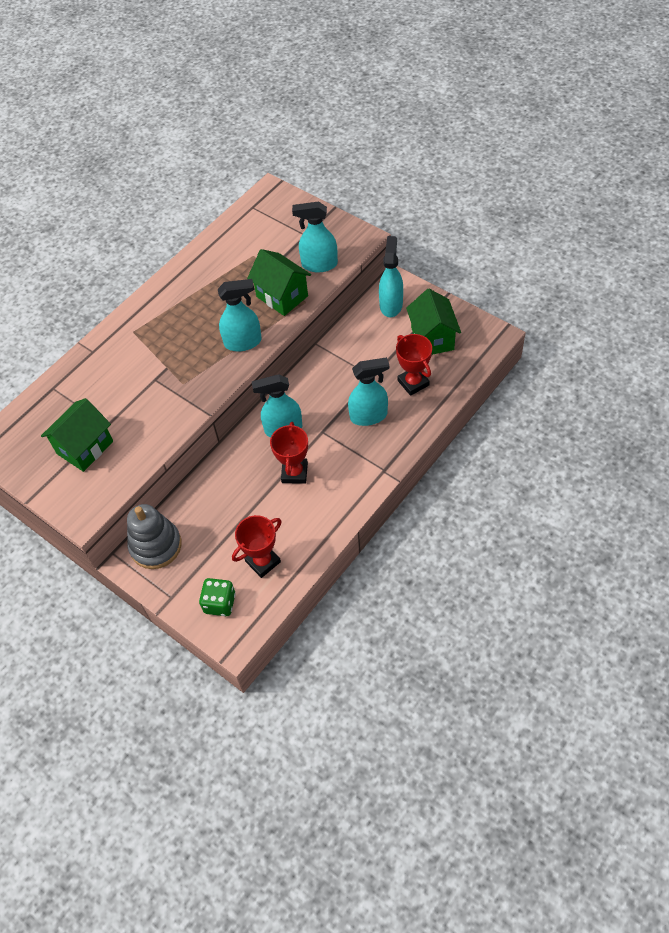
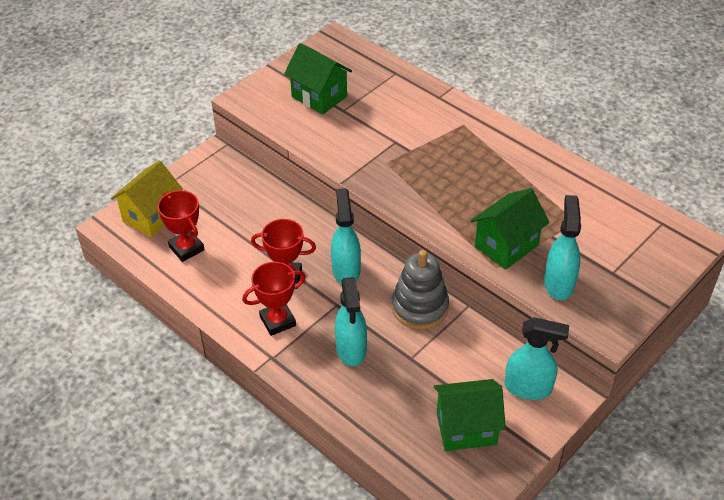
camera: 90 degrees right, 10 degrees down
(156, 546) = (227, 172): grey stacking toy -> grey stacking toy (420, 307)
(219, 603) = (152, 216): green dice -> yellow house
(243, 342) = (438, 210): turquoise spray bottle -> none
(413, 383) = (395, 399): red trophy -> red trophy (277, 321)

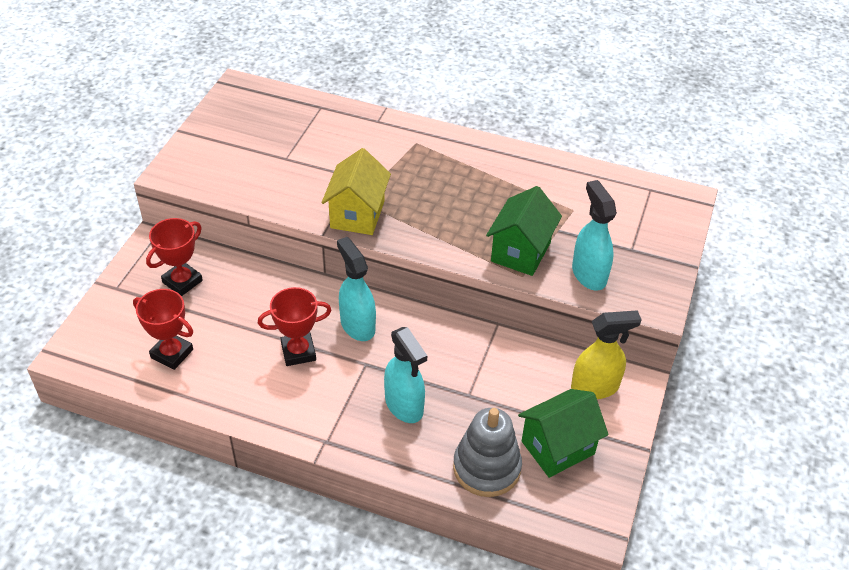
camera: 25 degrees left, 0 degrees up
(152, 216) = (113, 330): yellow house -> yellow house (357, 214)
(277, 321) = (312, 401): red trophy -> red trophy (182, 281)
(319, 97) = (252, 151): green house -> none
(420, 307) = (451, 340): grey stacking toy -> grey stacking toy (486, 468)
(528, 388) = (595, 387): turquoise spray bottle -> yellow spray bottle

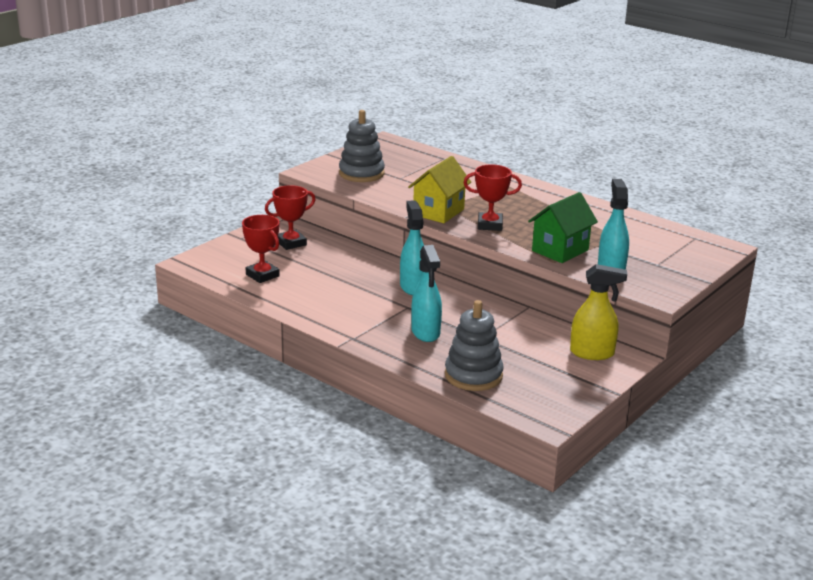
camera: 20 degrees right, 20 degrees down
(236, 161) = (361, 173): none -> grey stacking toy
(298, 352) = (358, 291): red trophy -> red trophy (490, 225)
(558, 447) = (540, 377): green house -> none

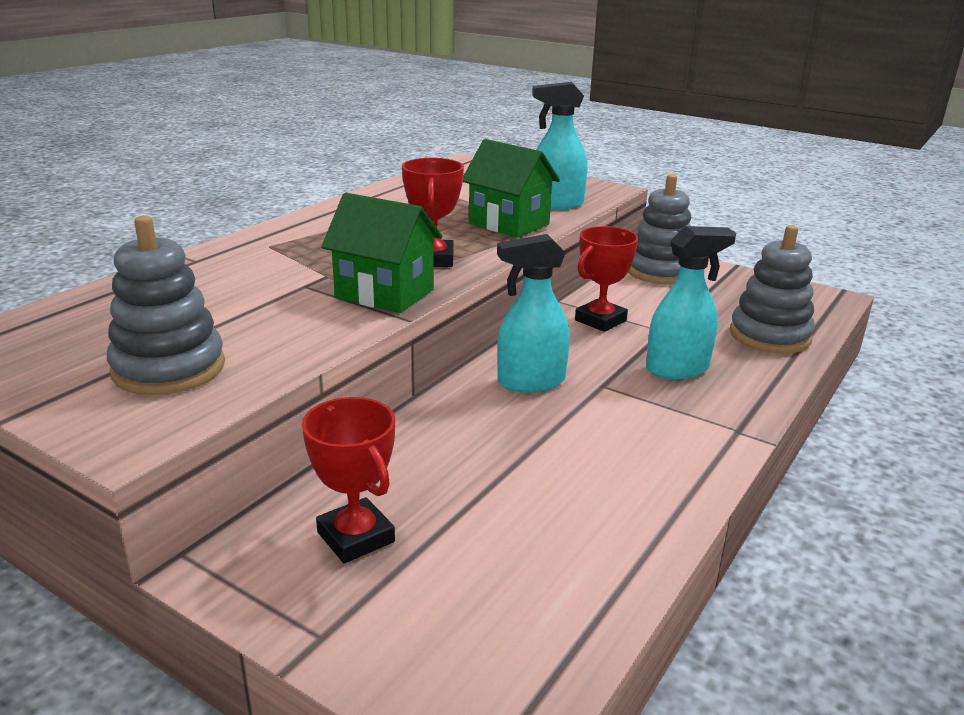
camera: 95 degrees left, 0 degrees up
(262, 275) = (538, 565): red trophy -> red trophy (600, 320)
(438, 212) = (384, 293): yellow house -> green house
(592, 353) = (659, 271): yellow spray bottle -> grey stacking toy

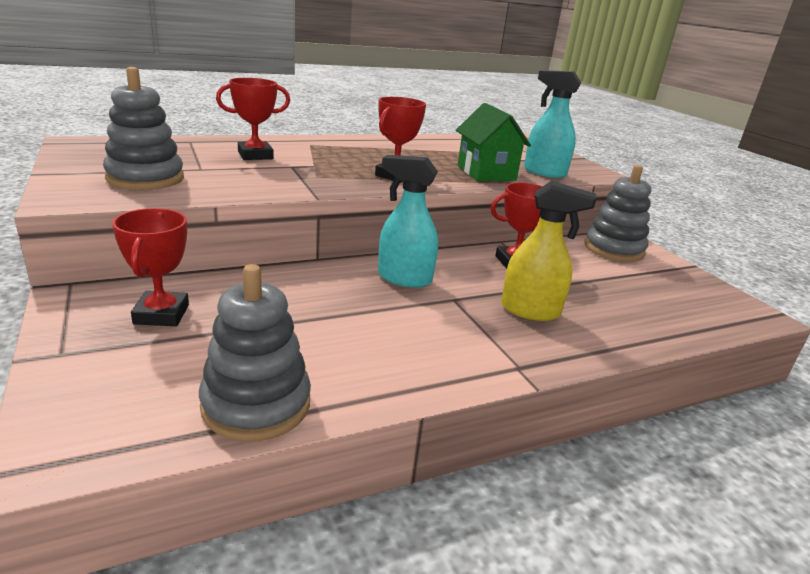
camera: 30 degrees right, 0 degrees up
(236, 285) = (255, 155): none -> red trophy
(384, 293) = (330, 182): green house -> none
(677, 369) = (531, 311): turquoise spray bottle -> yellow spray bottle
(769, 336) = (651, 319): grey stacking toy -> grey stacking toy (256, 404)

